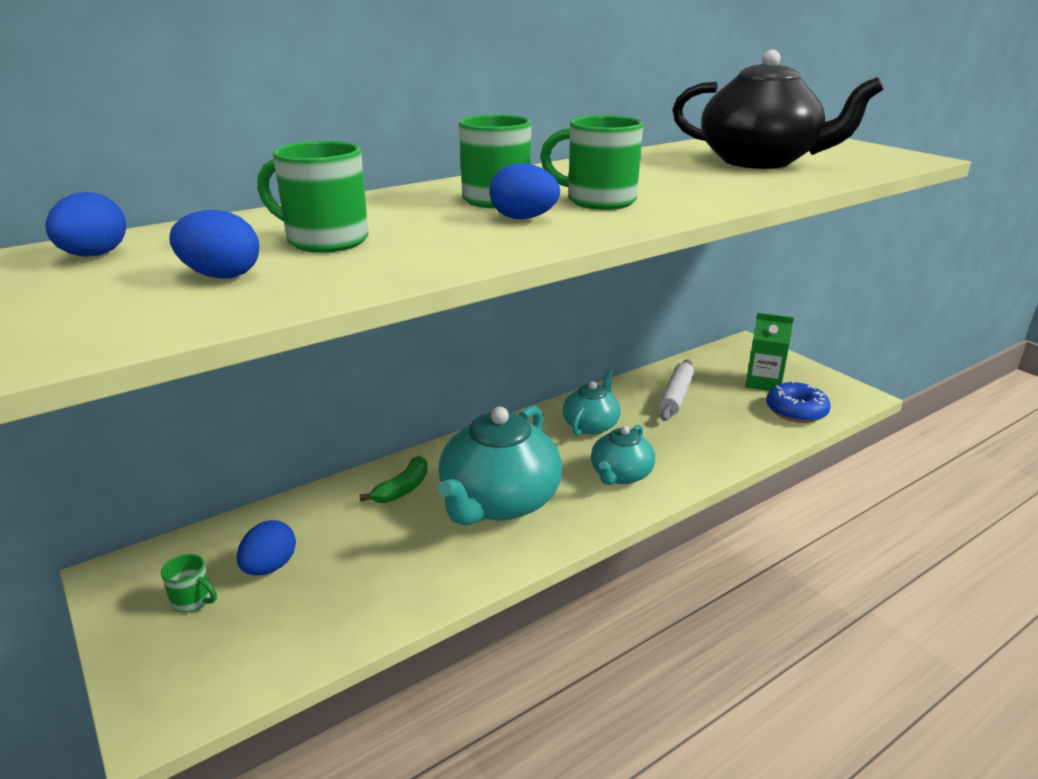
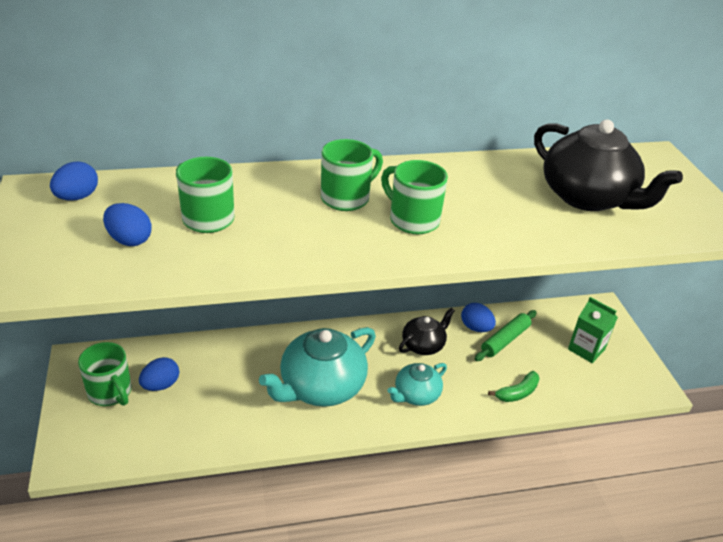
camera: 20 degrees right, 10 degrees up
(193, 600) = (110, 392): green mug -> green mug, size x1.80
(402, 489) = (266, 355): green banana -> green banana (517, 392)
(523, 218) = (344, 228): blue egg -> blue egg (476, 328)
(591, 425) = (423, 345): turquoise teapot -> black teapot
(676, 397) = (505, 340): white rolling pin -> green rolling pin
(796, 411) = (591, 385): blue donut -> none

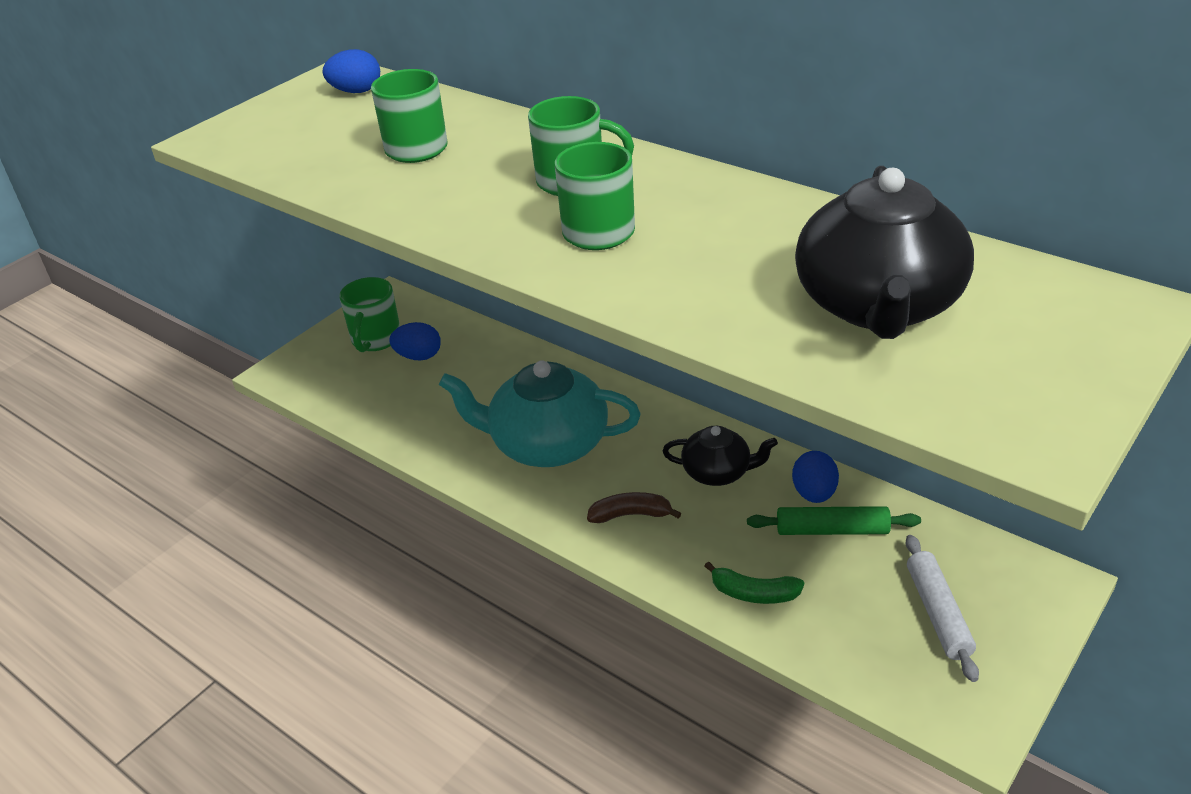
camera: 55 degrees right, 0 degrees up
(129, 240) = (331, 141): blue egg -> none
(416, 395) = (630, 515): turquoise teapot -> brown banana
(586, 349) = (938, 613): green carton -> white rolling pin

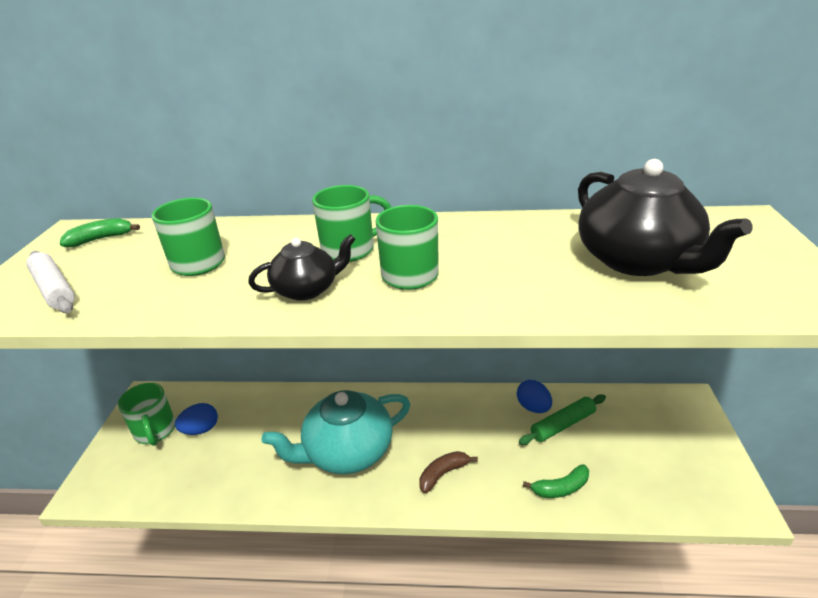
camera: 35 degrees left, 5 degrees down
(356, 91) = (101, 239): blue egg -> green banana
(717, 472) = (469, 420): black teapot -> black teapot (307, 289)
(938, 613) = (659, 446): white rolling pin -> white rolling pin (54, 289)

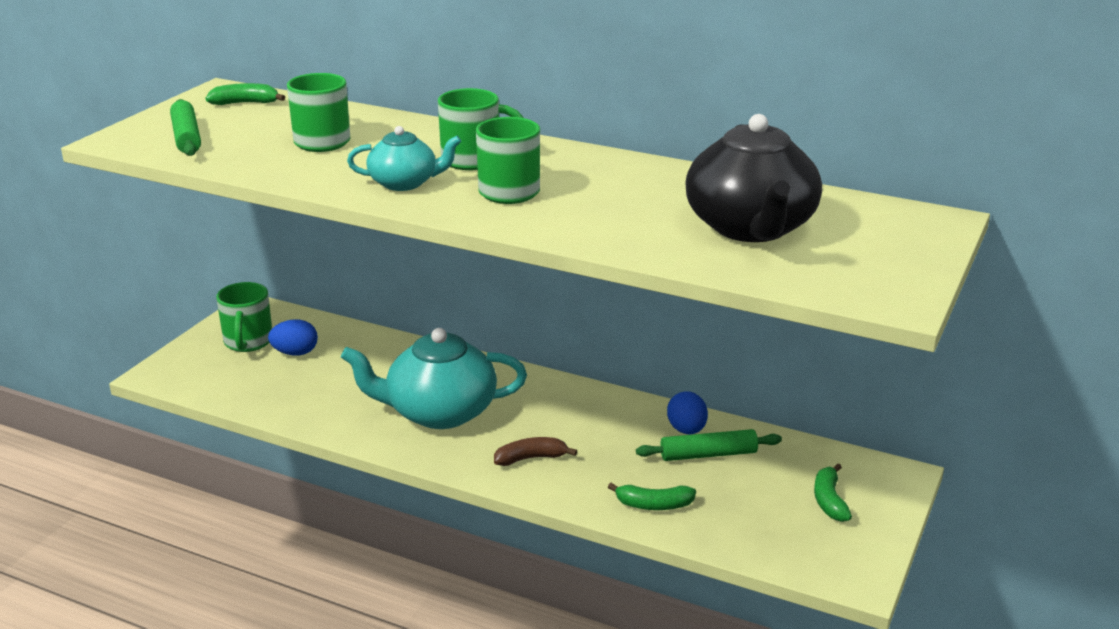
camera: 20 degrees right, 5 degrees down
(54, 289) = (187, 137): white rolling pin -> green rolling pin
(307, 289) = (404, 183): black teapot -> turquoise teapot
(669, 438) = (829, 501): none -> green banana

